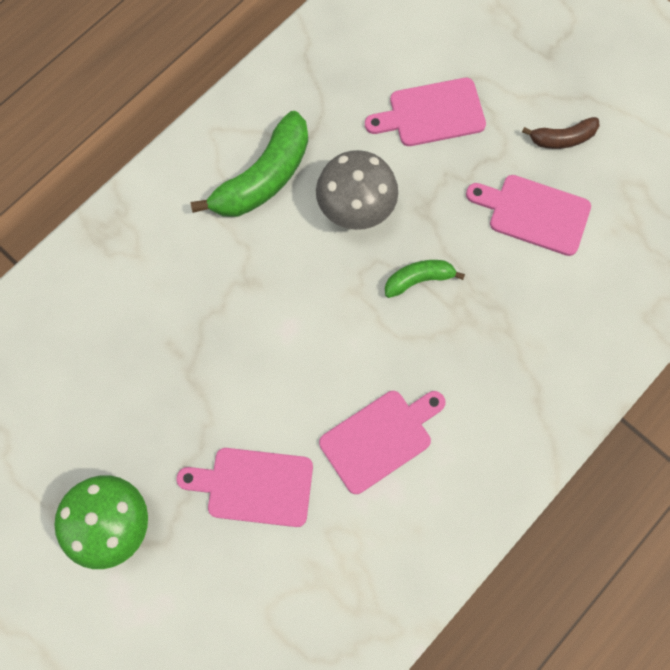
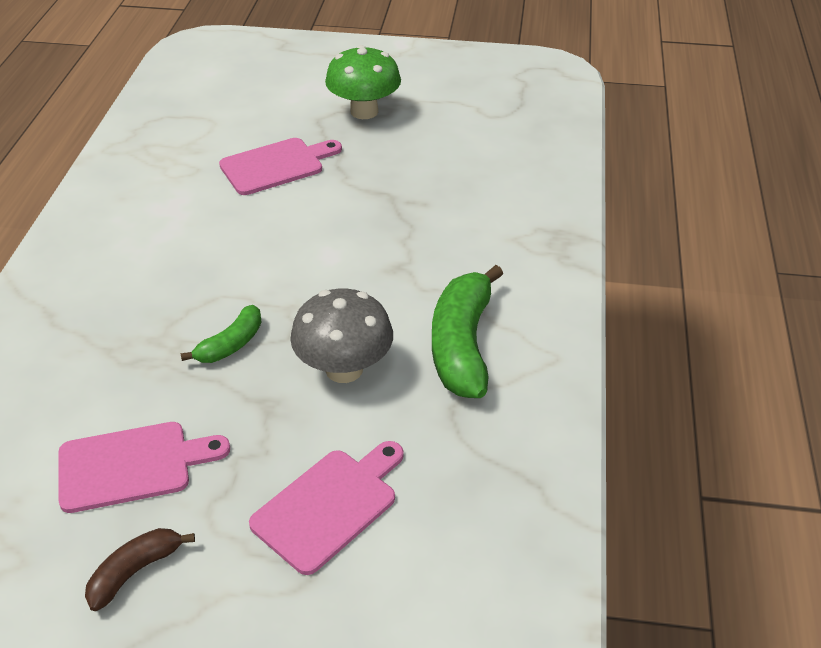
camera: 145 degrees right, 30 degrees down
(380, 438) = (191, 229): pink cutting board -> none

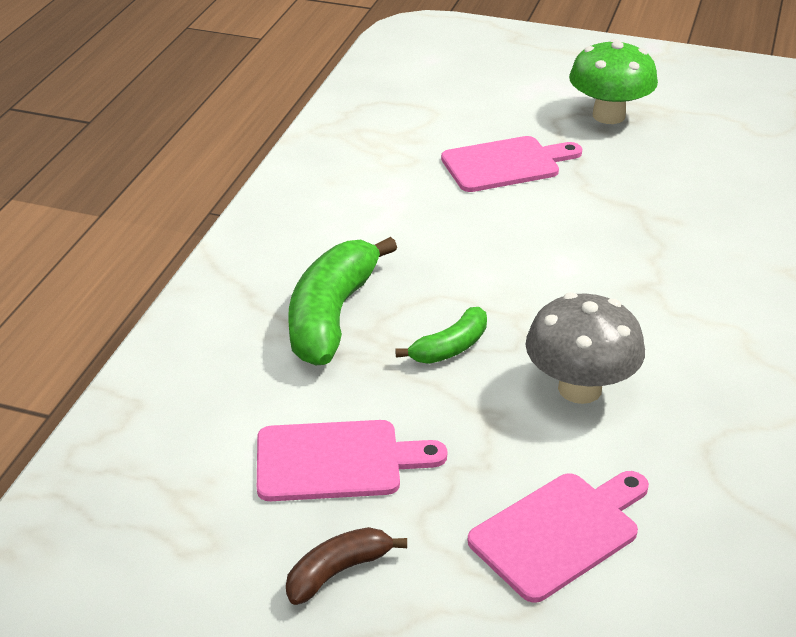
camera: 10 degrees right, 5 degrees down
(462, 345) = (720, 379): green banana -> green banana (332, 315)

